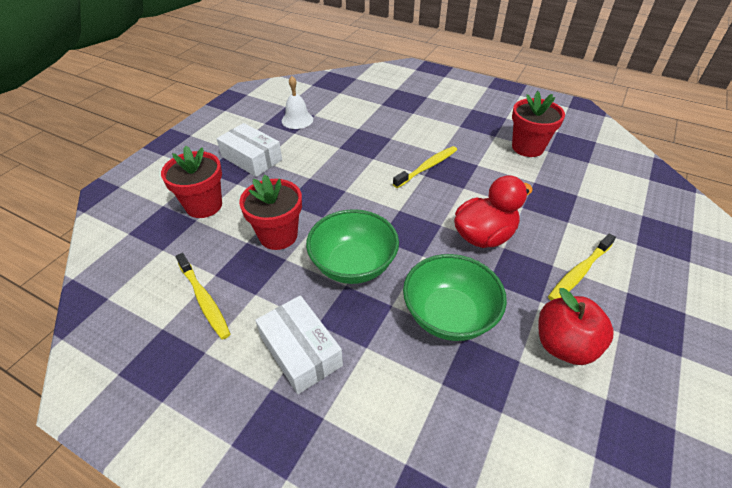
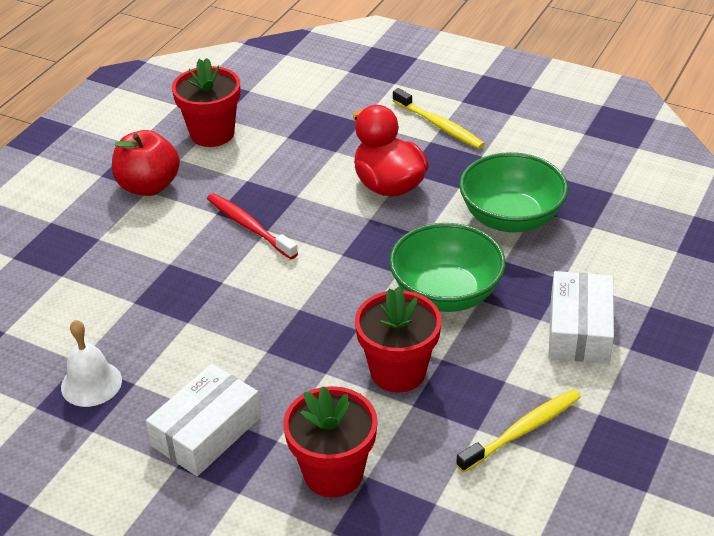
camera: 90 degrees left, 5 degrees down
(300, 351) = (579, 329): white box -> white box turned 45 degrees counterclockwise
(427, 167) = (249, 226): yellow toothbrush -> red toothbrush
(564, 345) = (533, 148): red apple -> red apple (149, 186)

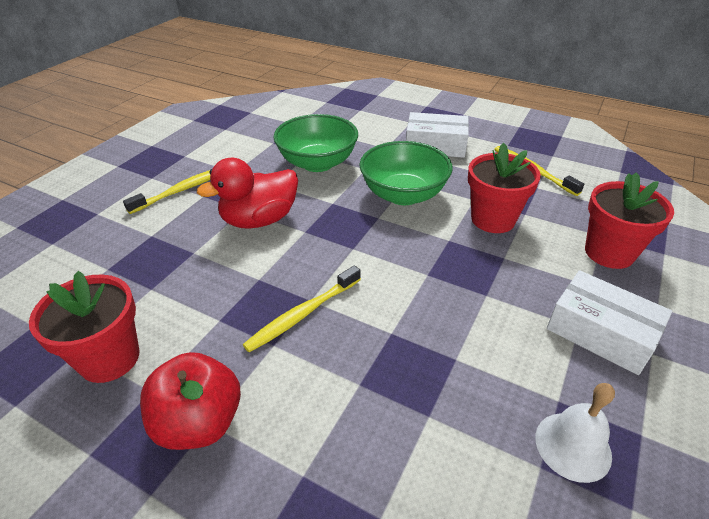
camera: 90 degrees left, 0 degrees up
(249, 226) = (302, 314): red toothbrush -> yellow toothbrush

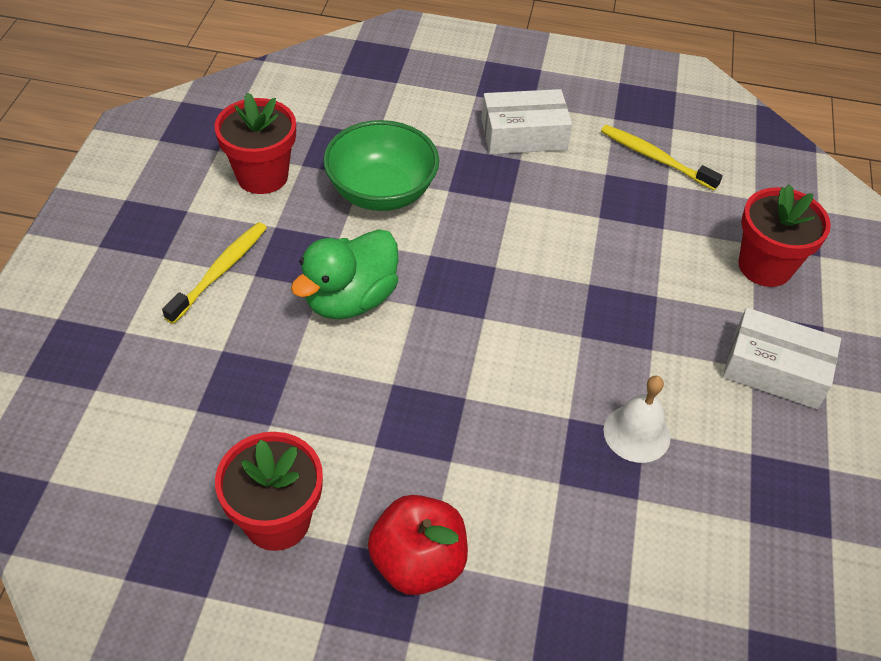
camera: 20 degrees left, 10 degrees up
(259, 220) = (350, 299): red duck -> green duck
(302, 314) = (465, 417): yellow toothbrush -> none
(403, 195) = (513, 225): green bowl -> none
(493, 219) = (630, 244): red flower pot -> red flower pot (262, 176)
(573, 446) = (773, 494): white bell -> white bell (636, 433)

